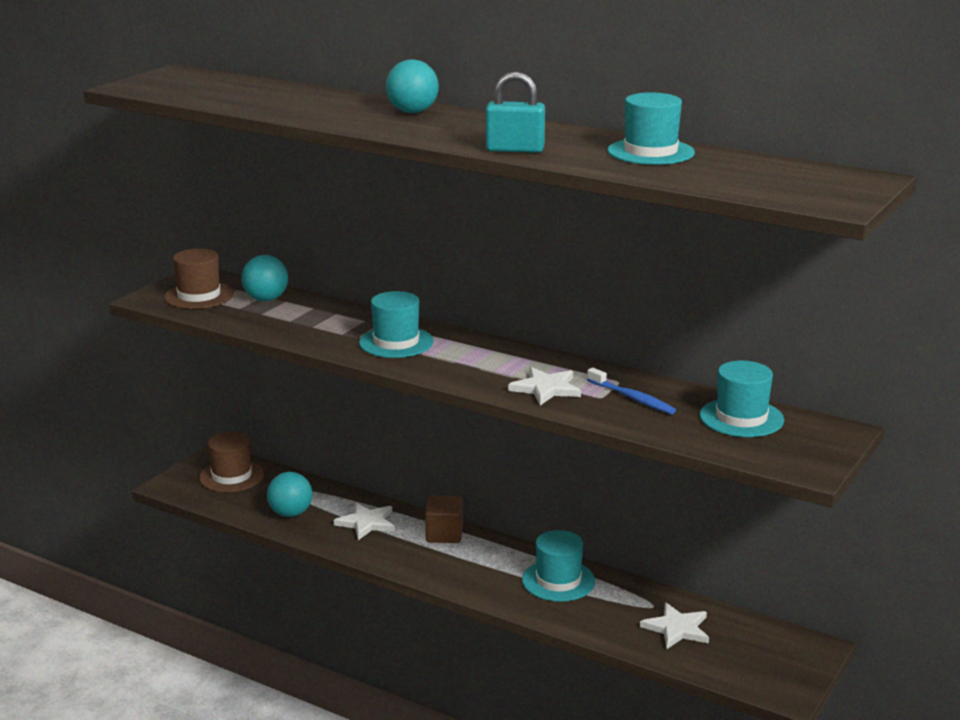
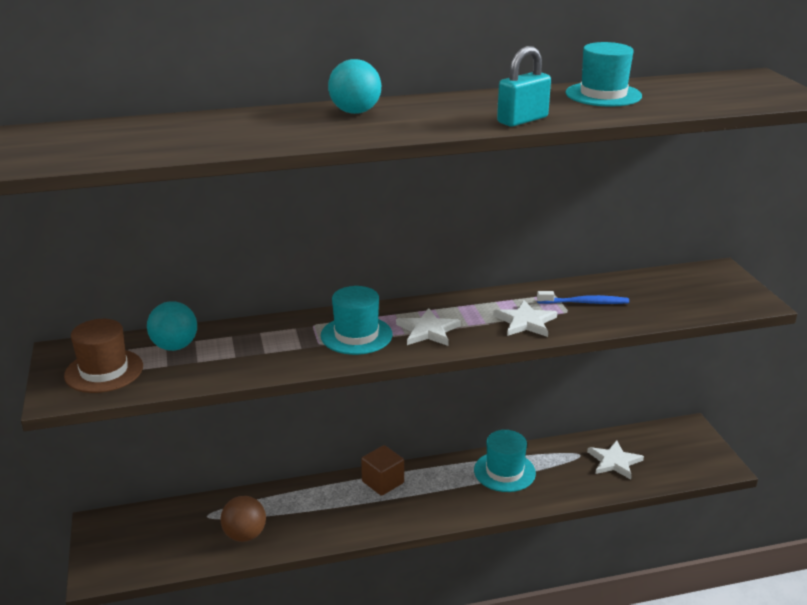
camera: 45 degrees left, 5 degrees up
(231, 476) = (142, 532): brown hat -> none
(291, 513) = (245, 535): turquoise ball -> brown ball
(366, 523) = (315, 507): white star -> white star (428, 330)
(741, 418) = (663, 286): turquoise hat -> none

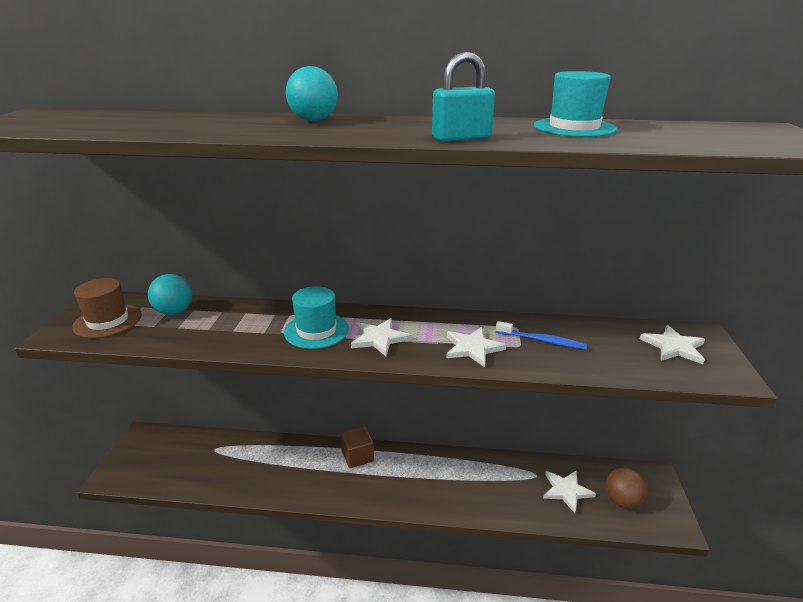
camera: 20 degrees right, 0 degrees up
(245, 535) = (229, 474): brown ball -> brown ball (621, 501)
(504, 471) = (462, 474): turquoise hat -> none
(701, 286) = (674, 347): none -> white star

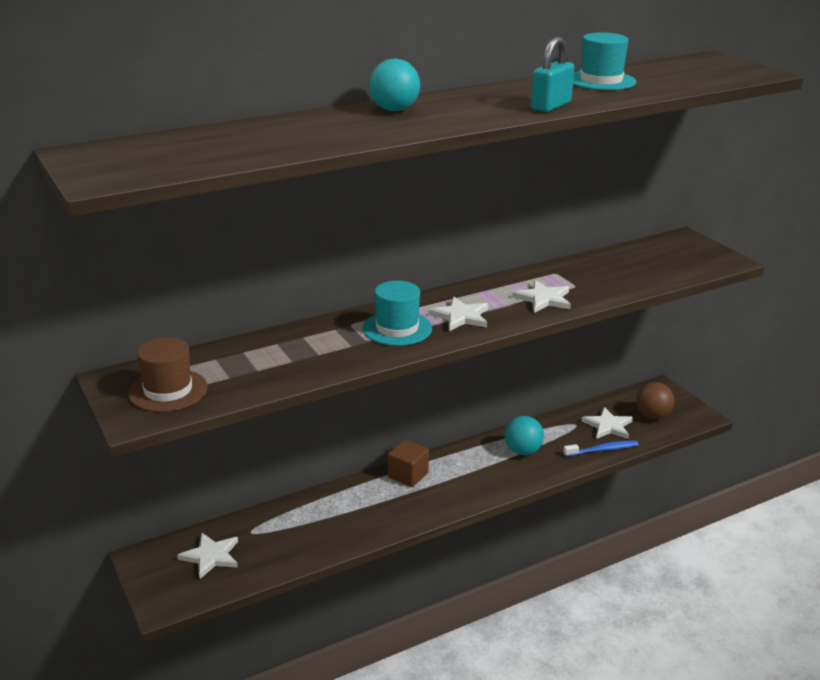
camera: 35 degrees left, 0 degrees up
(174, 312) = (226, 360): turquoise ball -> turquoise ball (522, 451)
(542, 341) = (586, 277): blue toothbrush -> blue toothbrush (602, 450)
(674, 347) = (677, 253): white star -> white star (211, 556)

